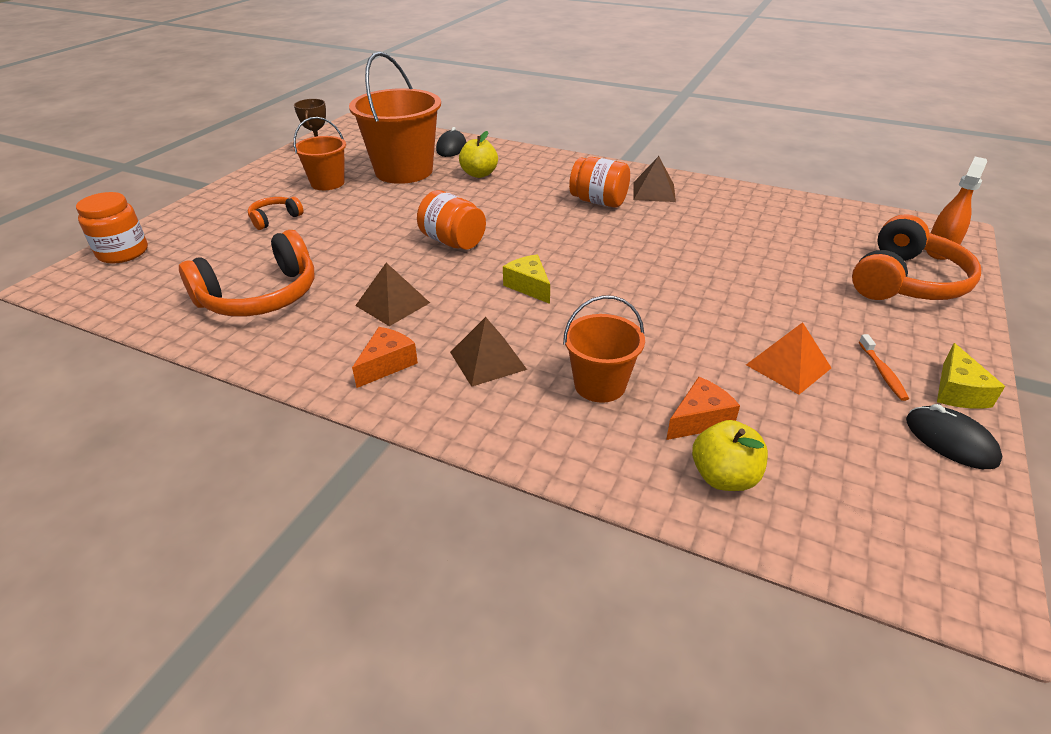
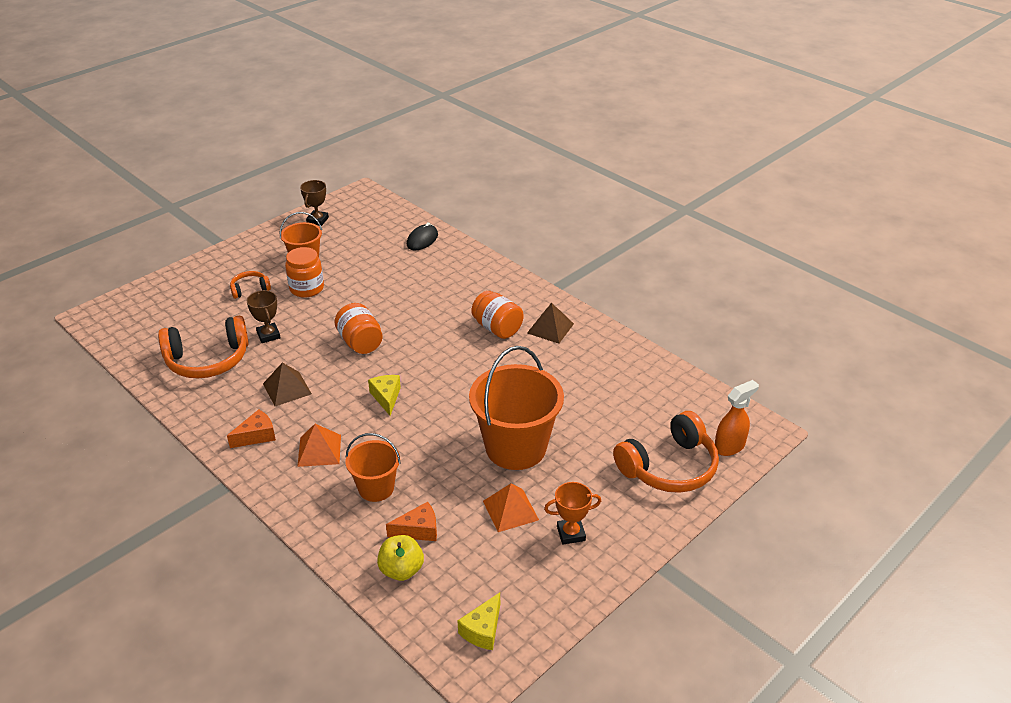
camera: 20 degrees right, 0 degrees up
(123, 252) = (139, 298): orange jar -> orange jar (307, 288)
(329, 256) = (268, 335): none -> brown trophy
(404, 171) = (369, 259): orange bucket -> orange bucket (516, 447)
(479, 174) = (424, 276): yellow apple -> none
(488, 360) = (319, 450): brown pyramid -> orange pyramid
(882, 372) = (571, 533): orange toothbrush -> orange trophy
(950, 440) = (565, 592): black mouse -> none
(957, 391) = (608, 562): yellow cheese -> yellow cheese (483, 630)

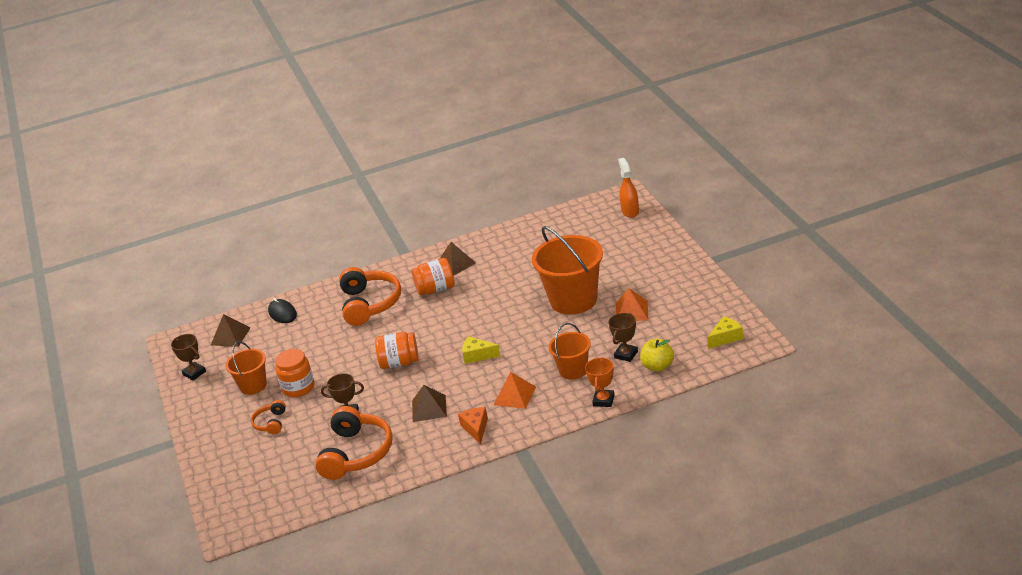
camera: 60 degrees left, 5 degrees down
(378, 221) = (230, 336): none -> brown pyramid
(418, 530) = (626, 355): orange cheese -> brown trophy
(483, 630) = (726, 337): yellow cheese -> yellow cheese turned 90 degrees counterclockwise
(571, 533) = (667, 289): orange trophy -> orange trophy (603, 400)
(669, 467) = (633, 239): orange headphones -> orange headphones (370, 304)

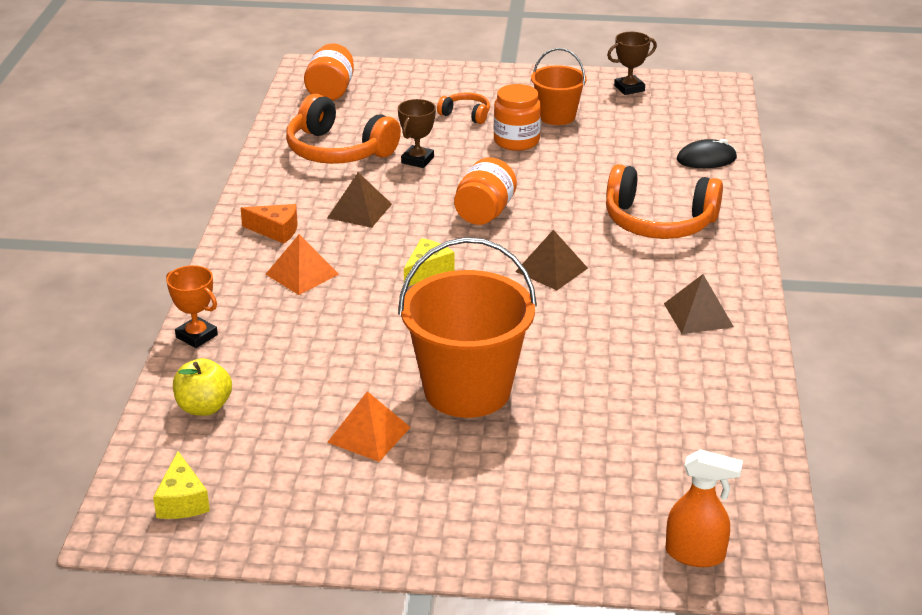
camera: 110 degrees right, 0 degrees up
(230, 336) = (689, 119): brown pyramid -> brown pyramid (551, 270)
(436, 289) = (639, 280): orange jar -> orange jar (330, 91)
(573, 370) = (293, 333): orange bucket -> none
(626, 355) = (268, 389): brown trophy -> none

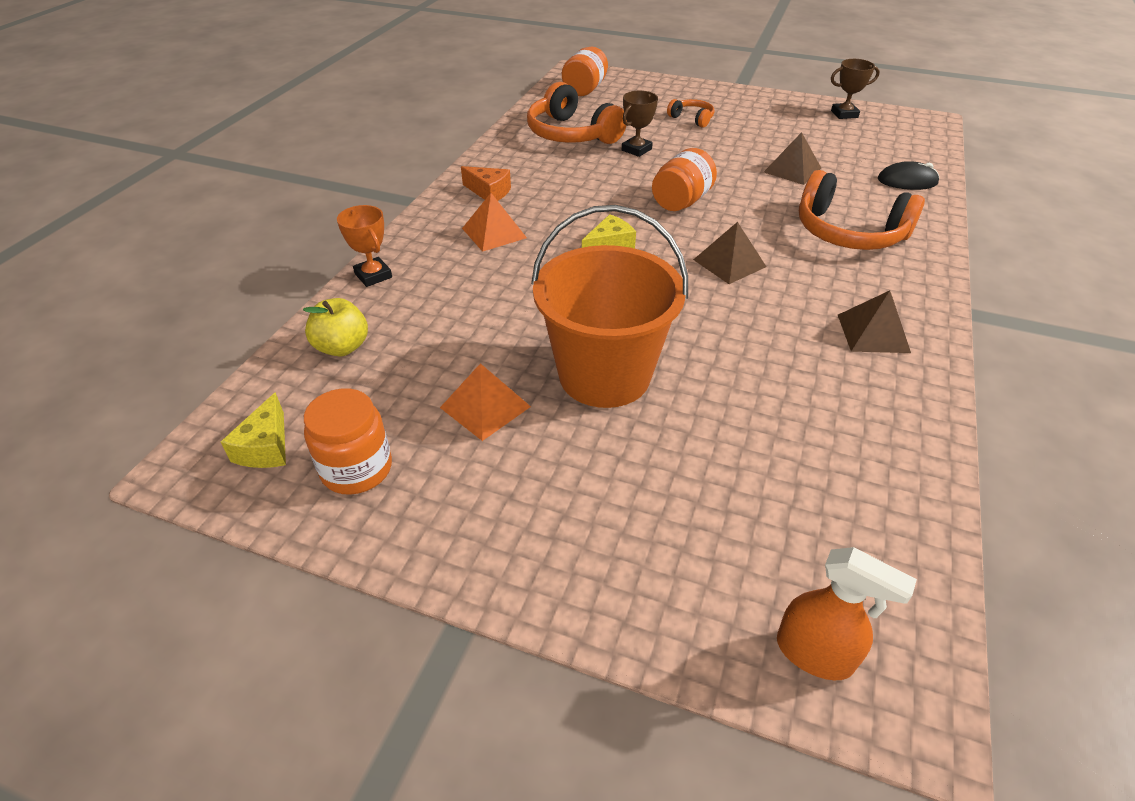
camera: 15 degrees right, 10 degrees up
(359, 211) = (569, 185): brown pyramid -> brown pyramid (792, 170)
(516, 141) = (730, 144): orange jar -> orange jar (356, 469)
(557, 116) = (772, 129): orange bucket -> none

